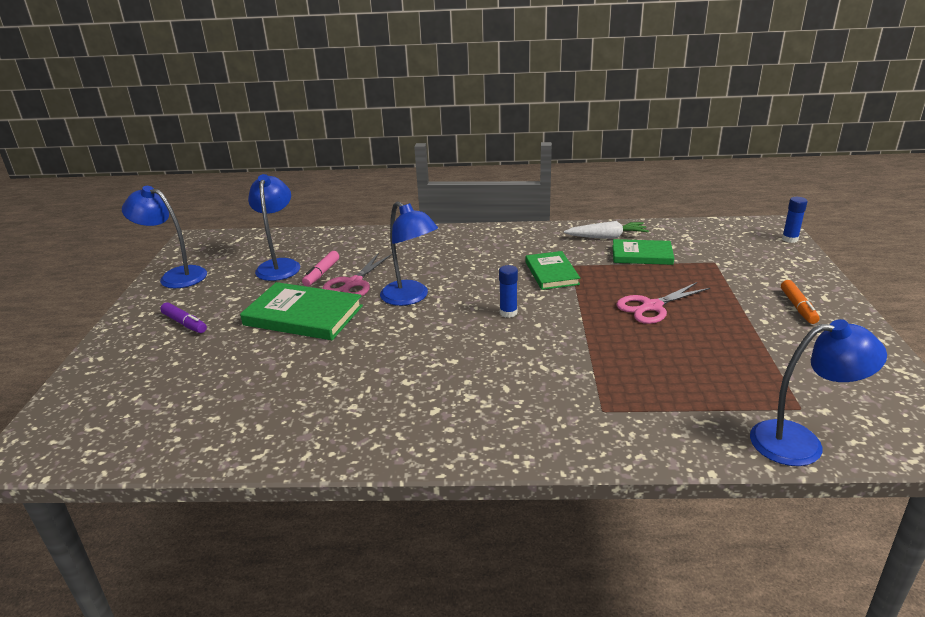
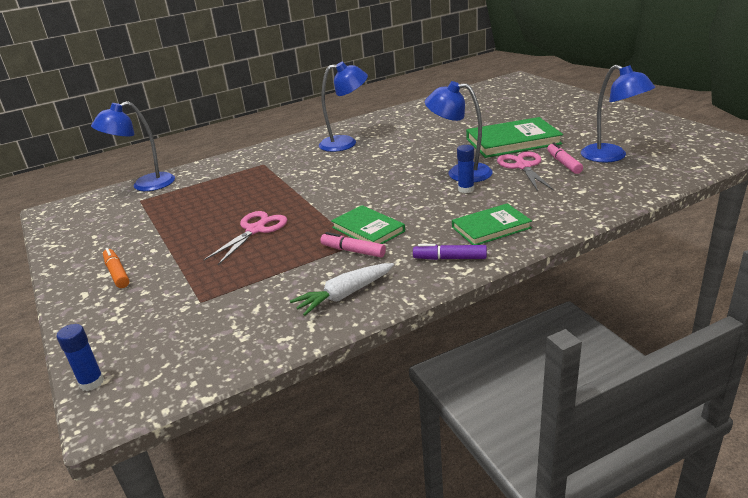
camera: 150 degrees right, 0 degrees up
(175, 276) = (663, 127): blue lamp -> blue lamp (346, 143)
(185, 323) = (575, 116): purple marker -> purple marker (450, 258)
(508, 313) = (370, 188): blue glue stick -> blue glue stick (466, 189)
(578, 261) = (353, 251): none -> pink marker
(642, 255) = (288, 282): green book -> green book (491, 227)

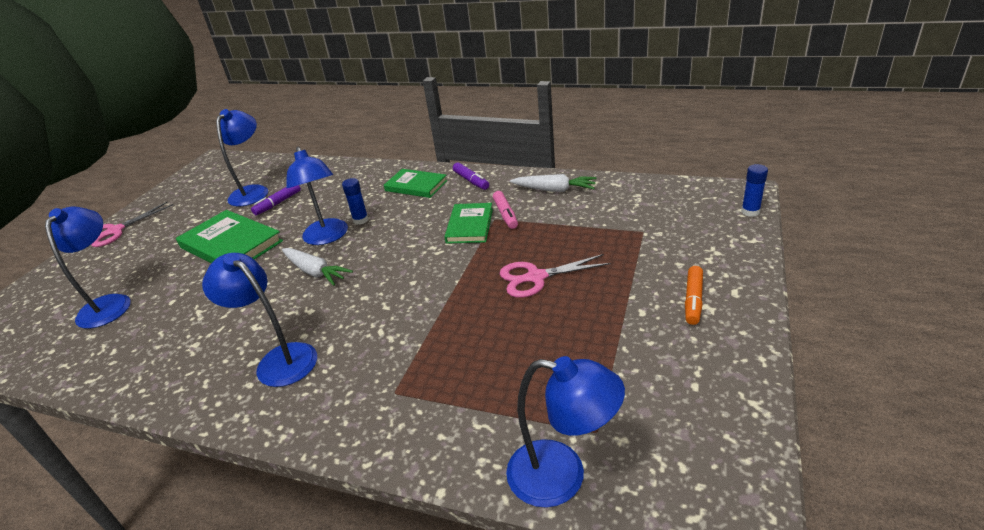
camera: 130 degrees left, 5 degrees up
(417, 162) = (315, 272): none -> white carrot
(492, 108) = (109, 304): none -> blue lamp
(523, 166) = (294, 216): pink scissors -> pink scissors (115, 231)
(563, 163) = (278, 203): pink marker -> purple marker

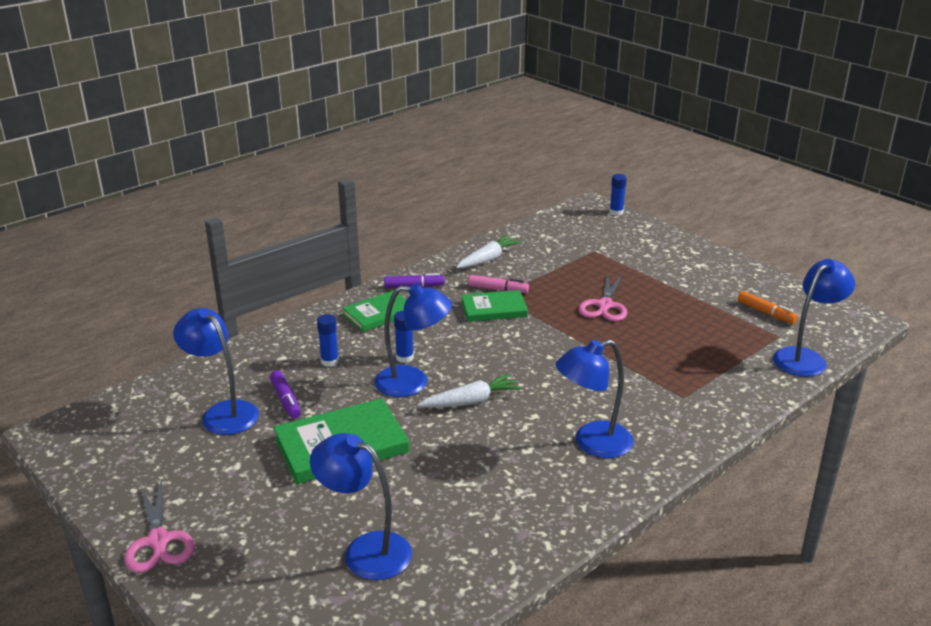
camera: 65 degrees left, 5 degrees down
(335, 197) = (330, 361): none -> blue glue stick
(469, 225) = (494, 309): green book -> green book turned 45 degrees counterclockwise
(693, 300) = (689, 266): orange marker -> orange marker (766, 313)

